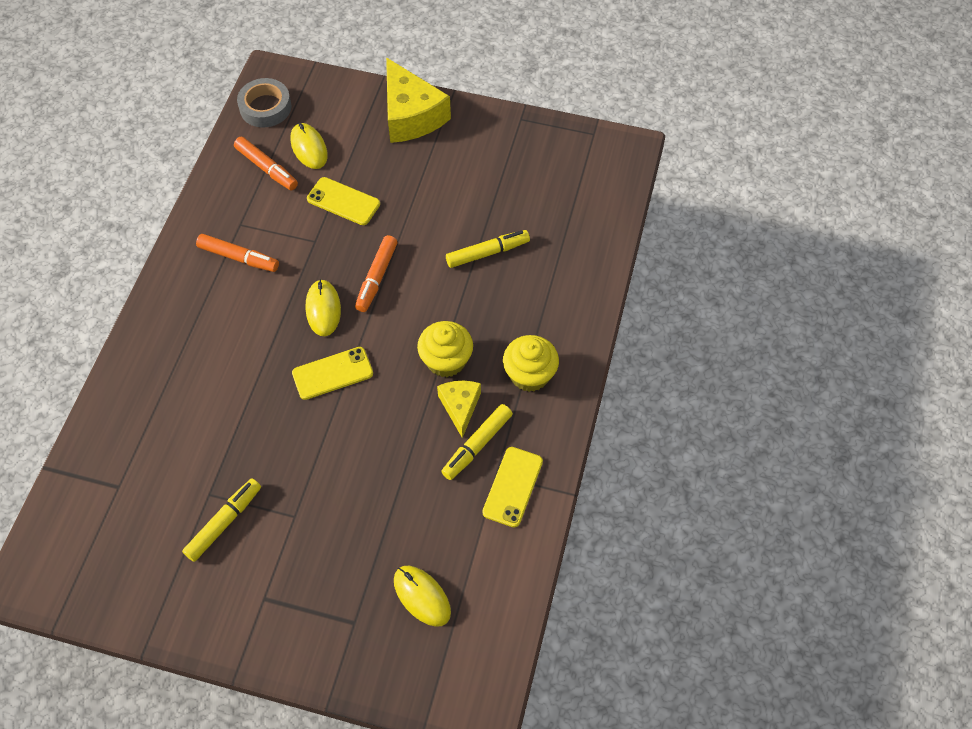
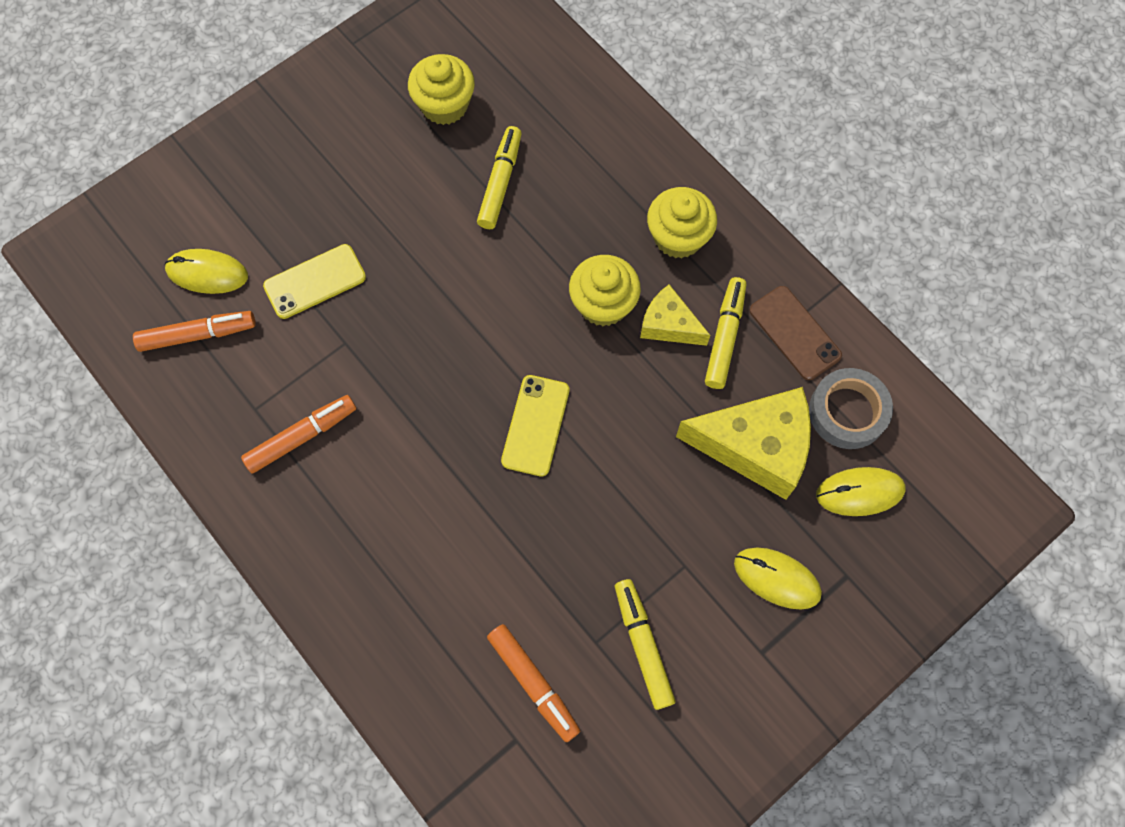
camera: 55 degrees left, 10 degrees up
(265, 107) = (104, 285): grey tape -> grey tape (847, 412)
(323, 309) = (444, 387): yellow mouse -> yellow mouse (777, 578)
(376, 278) = (446, 309): orange marker -> orange marker (533, 683)
(411, 115) = (253, 143): yellow cheese -> yellow cheese (755, 447)
(477, 445) = (725, 337): yellow marker -> yellow marker turned 150 degrees counterclockwise
(512, 487) = (795, 333): yellow phone -> brown phone
(518, 191) = (444, 105): none -> yellow cupcake

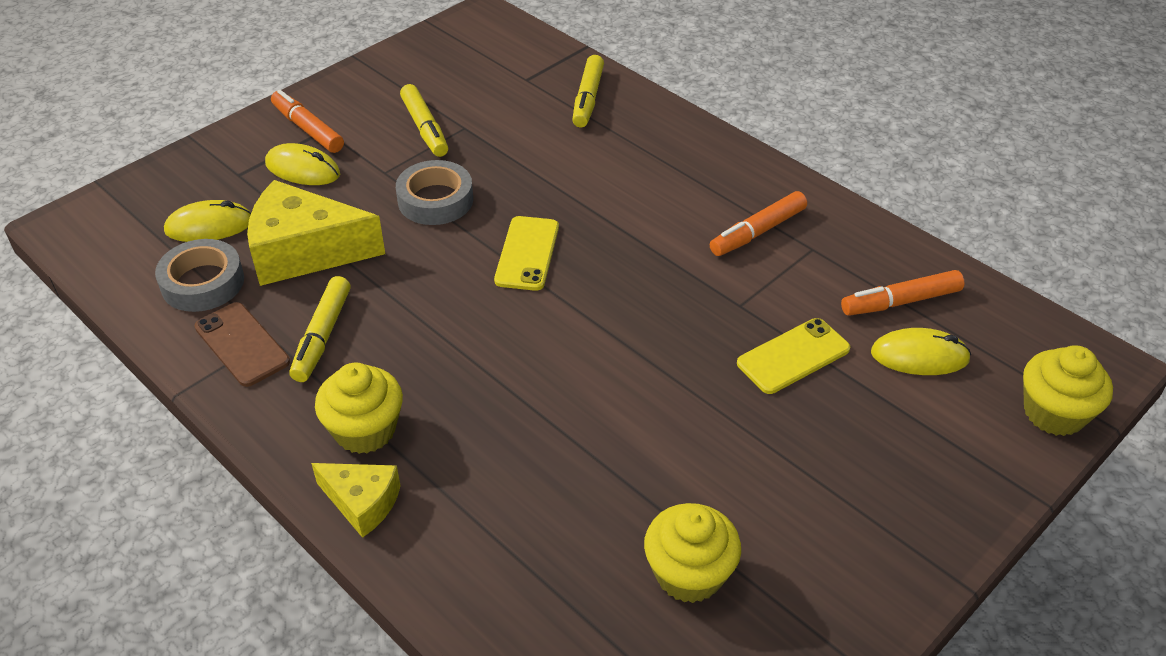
camera: 175 degrees right, 25 degrees down
(500, 182) = (594, 477): yellow marker -> yellow marker (587, 99)
(533, 683) = (515, 105): orange marker -> orange marker (308, 129)
(603, 304) = (458, 357): yellow cupcake -> yellow cupcake (1054, 413)
(627, 513) = (435, 200): none -> grey tape
(669, 325) = (384, 343): yellow cheese -> yellow cheese (362, 503)

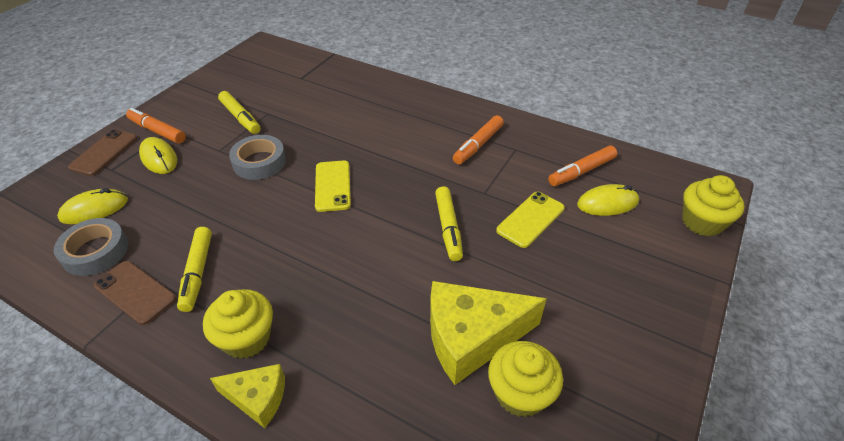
camera: 15 degrees left, 0 degrees up
(233, 148) = (104, 153): none -> brown phone
(302, 169) = (159, 158): yellow mouse -> yellow mouse turned 45 degrees clockwise
(305, 251) = (172, 214): yellow cheese -> yellow cheese (471, 337)
(587, 99) = (344, 83): yellow marker -> yellow marker (448, 228)

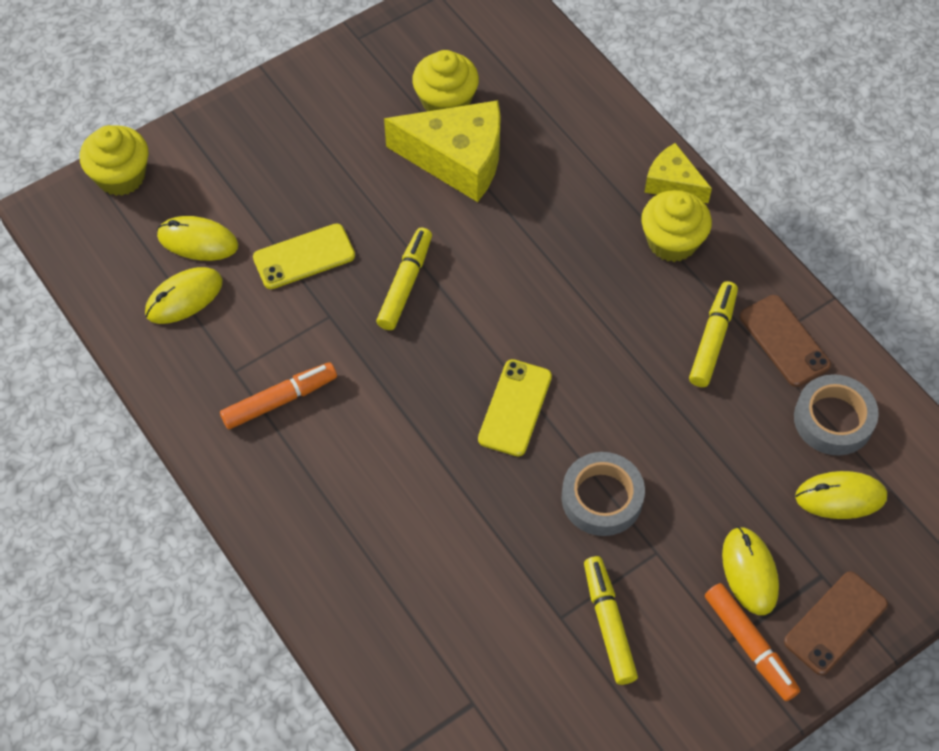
camera: 155 degrees left, 15 degrees up
(581, 171) = (184, 297): orange marker -> yellow mouse

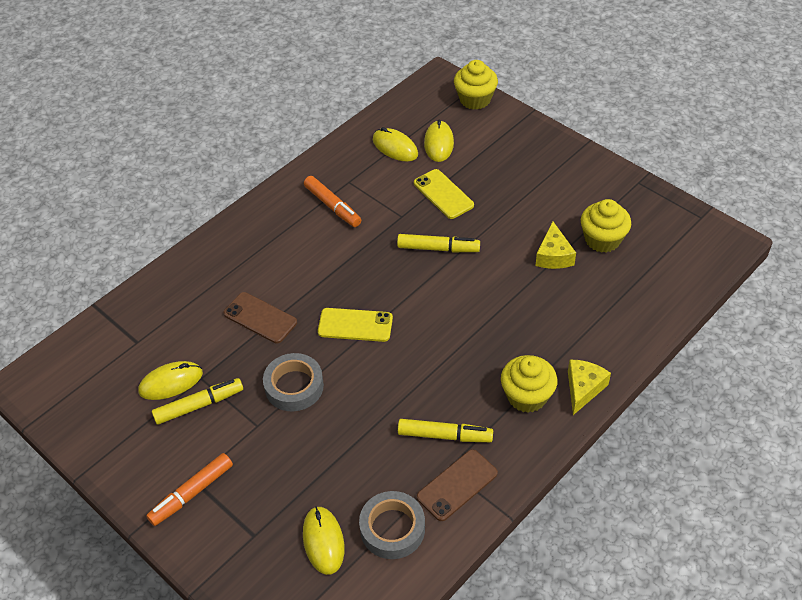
camera: 80 degrees right, 10 degrees down
(457, 159) = (553, 255): yellow cheese -> yellow cheese, size x0.56
(749, 572) = (250, 486): yellow mouse -> yellow mouse (171, 382)
(835, 623) = (215, 549): brown phone -> brown phone (260, 318)

